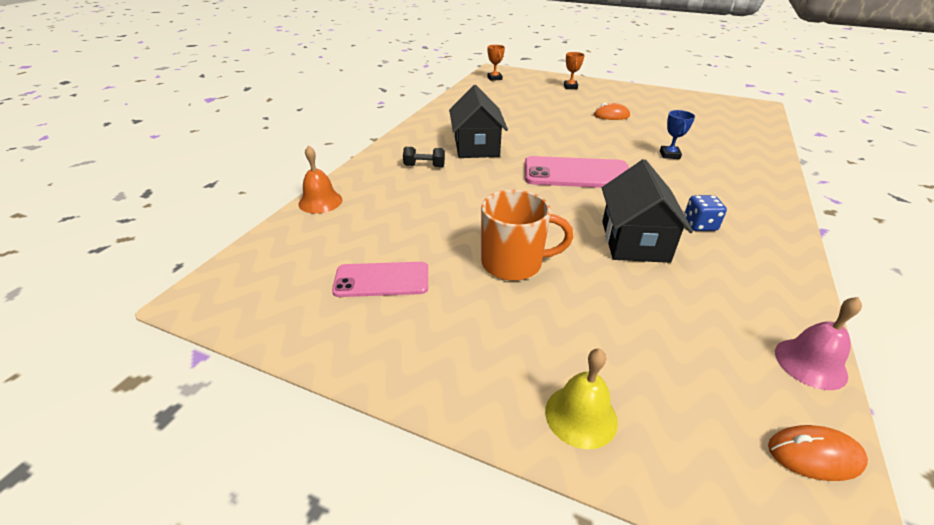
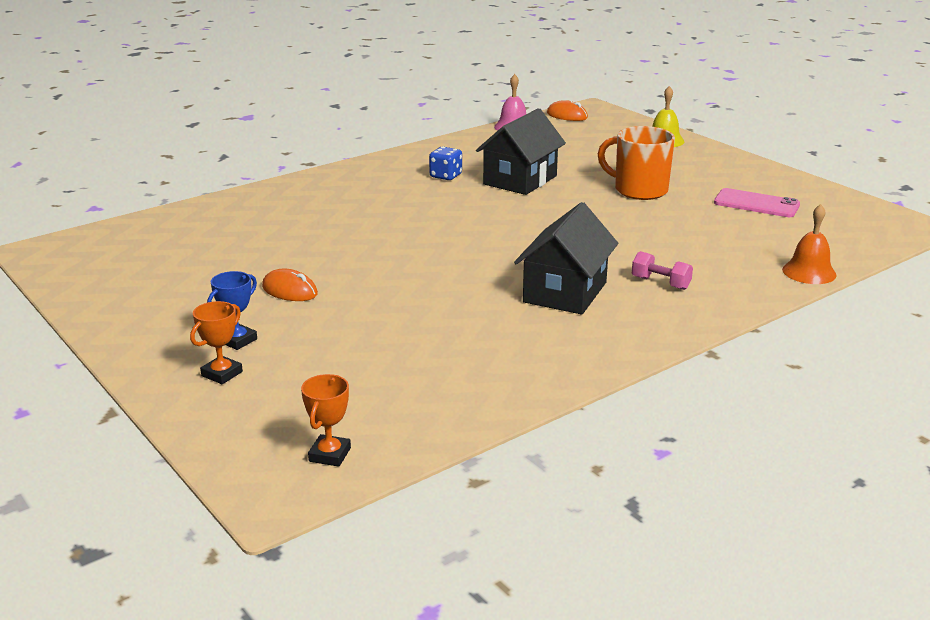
camera: 150 degrees left, 10 degrees down
(424, 166) = (660, 283): black dumbbell -> pink dumbbell
(577, 174) = (483, 233): pink phone -> none
(669, 155) = (339, 225): blue trophy -> blue trophy (237, 340)

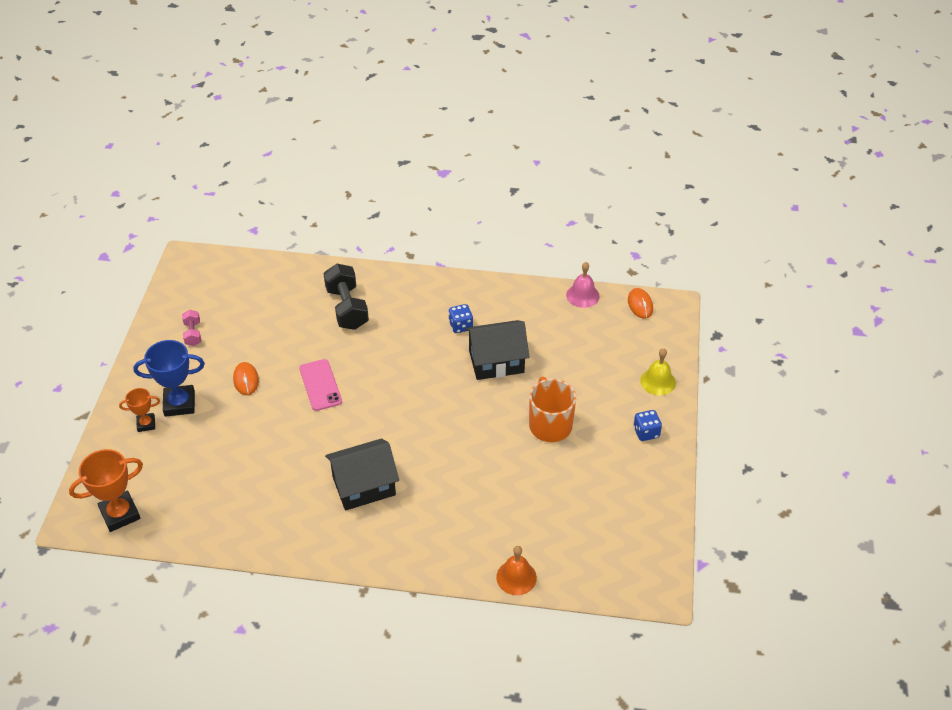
camera: 45 degrees right, 20 degrees up
(237, 340) = (179, 403): blue trophy -> blue trophy, size x1.74
(310, 208) = (347, 308): none -> black dumbbell
(330, 454) = (120, 514): orange trophy -> orange trophy, size x1.74
(660, 283) = (422, 519): pink dumbbell -> pink dumbbell (193, 334)
(714, 164) = (646, 432): none -> blue dice
(756, 204) = (598, 494): pink phone -> pink phone (320, 385)

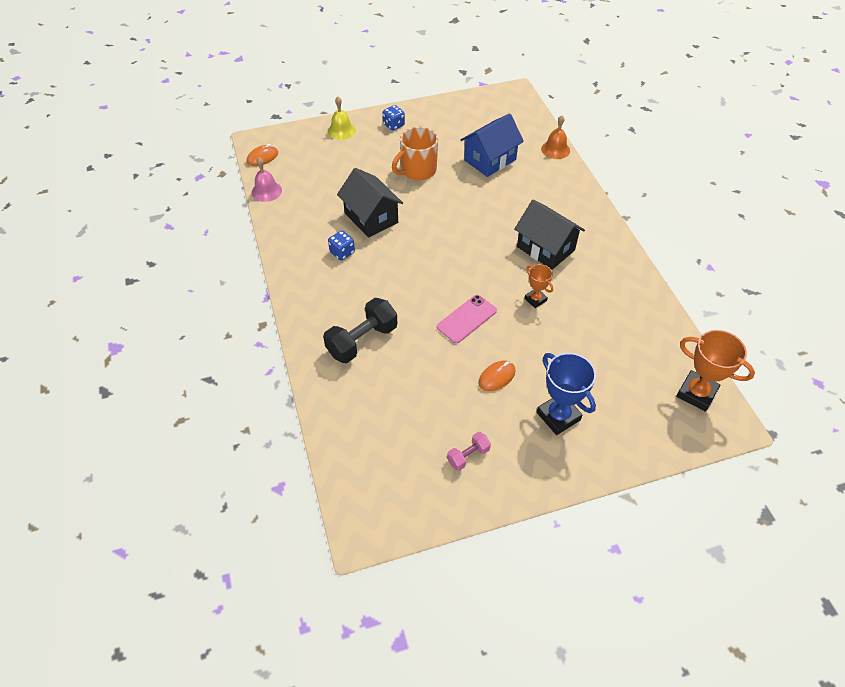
camera: 115 degrees left, 5 degrees up
(146, 424) = (599, 430): orange trophy -> orange trophy (535, 299)
(532, 500) = (490, 160): none -> blue house

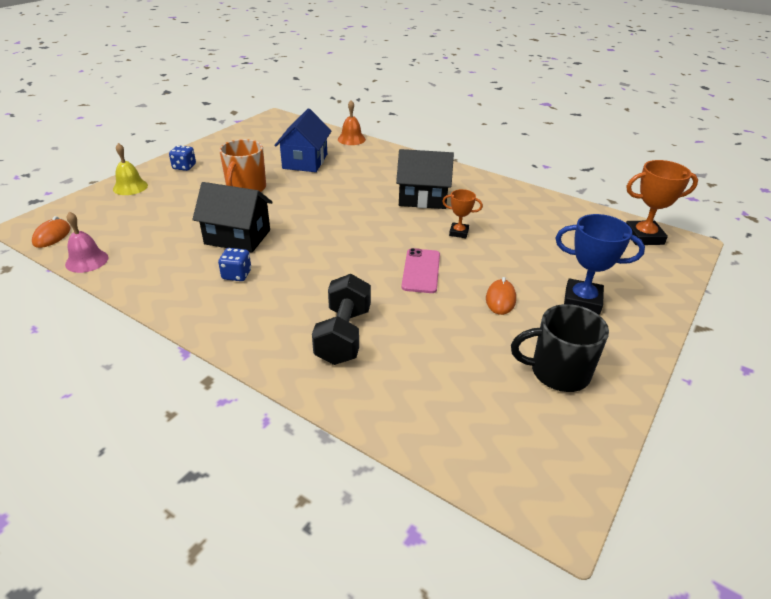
camera: 40 degrees left, 15 degrees down
(468, 456) = (558, 372): pink dumbbell -> black mug

